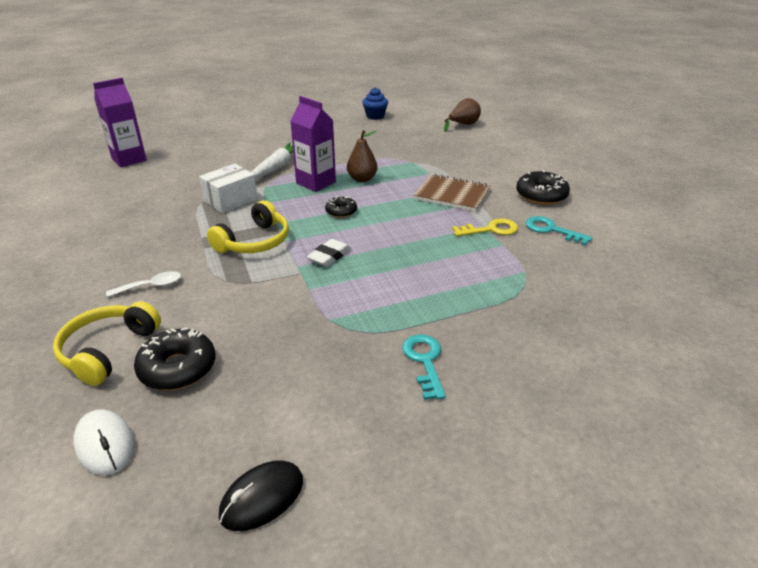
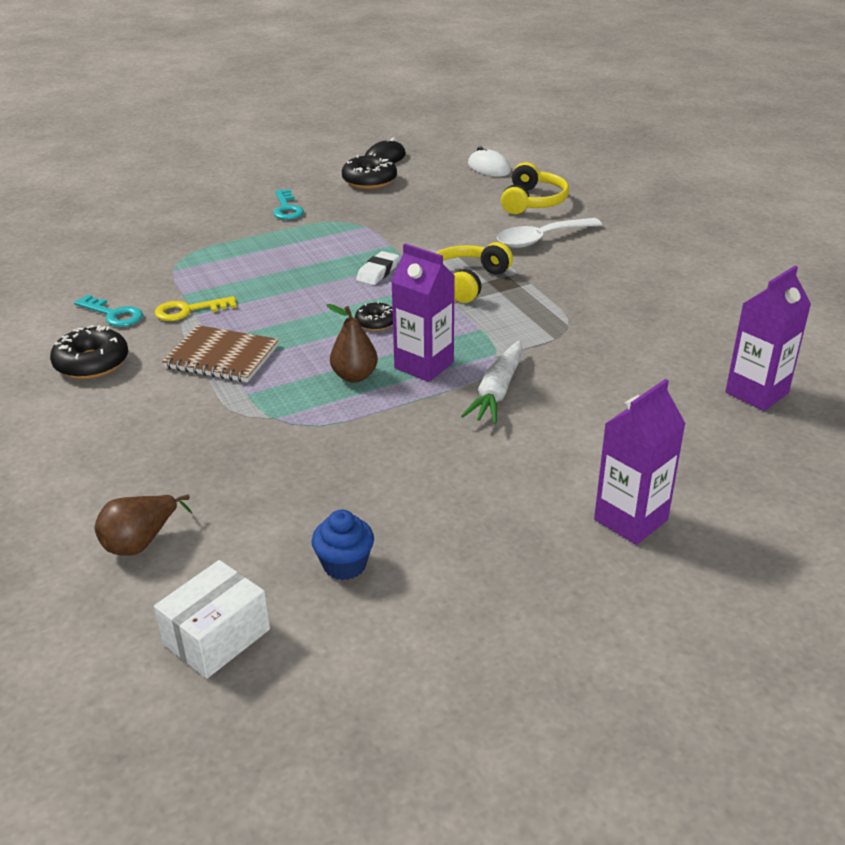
camera: 175 degrees right, 0 degrees up
(150, 286) = (541, 239): white spoon -> white spoon, size x1.74
(178, 368) = (471, 196): black donut -> black donut (369, 181)
(230, 200) = (530, 330): white box -> white box (217, 637)
(248, 122) = (630, 520): none -> purple carton

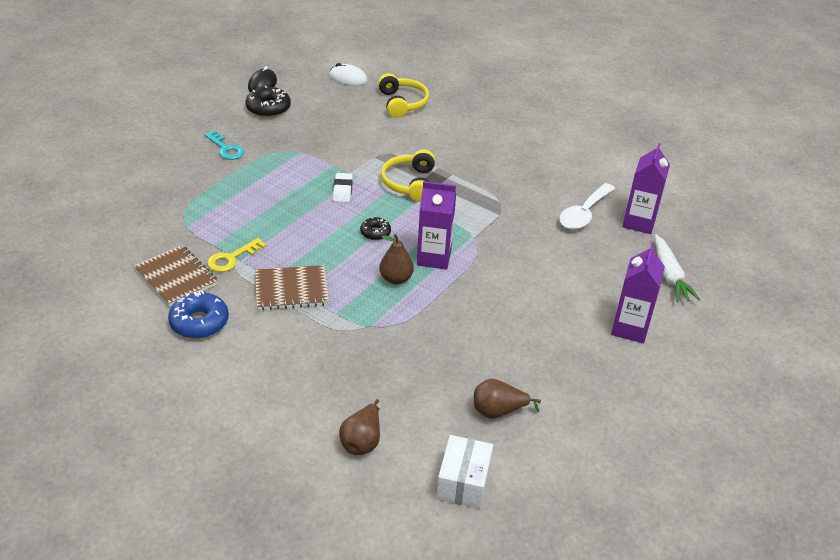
camera: 30 degrees left, 5 degrees up
(92, 363) = (199, 322): black donut -> blue donut
(113, 314) = (176, 277): turquoise key -> brown notebook
(344, 565) = (498, 411): blue cupcake -> brown pear
(497, 391) = (494, 264): white carrot -> white carrot (669, 275)
(541, 239) = (432, 135): white spoon -> white spoon (584, 213)

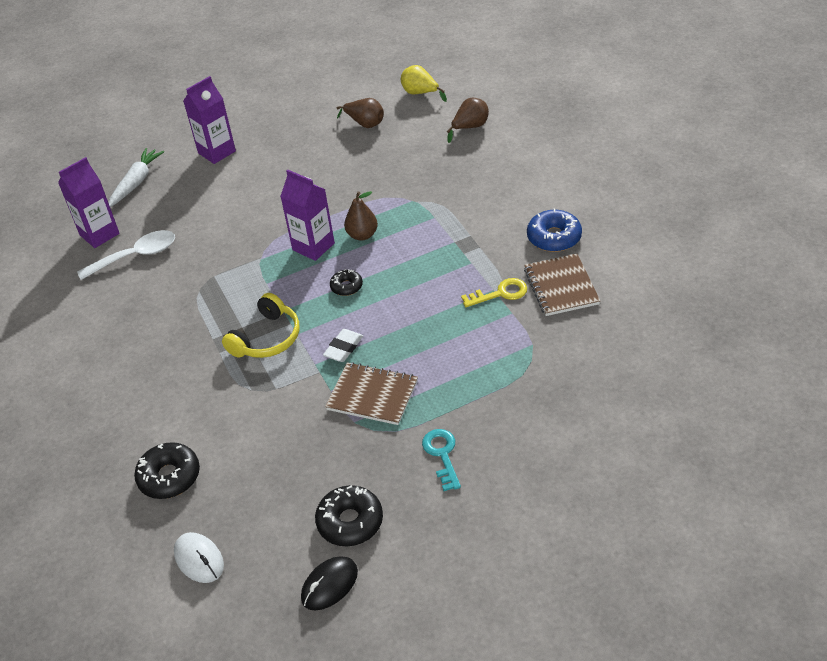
camera: 145 degrees left, 5 degrees up
(291, 290) = (460, 248): brown notebook -> brown notebook (372, 395)
(402, 103) = (169, 477): yellow headphones -> black donut
(463, 482) = (420, 93): white box -> yellow pear

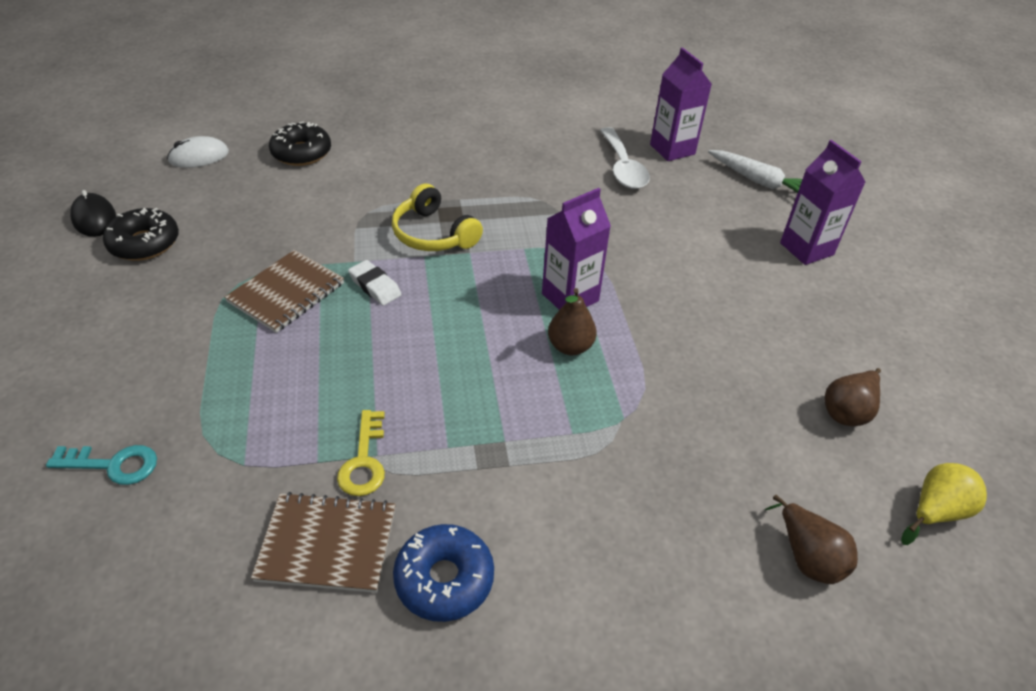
camera: 100 degrees right, 0 degrees up
(346, 286) = (477, 310): black donut -> none
(442, 455) = (156, 326): turquoise key -> turquoise key (113, 465)

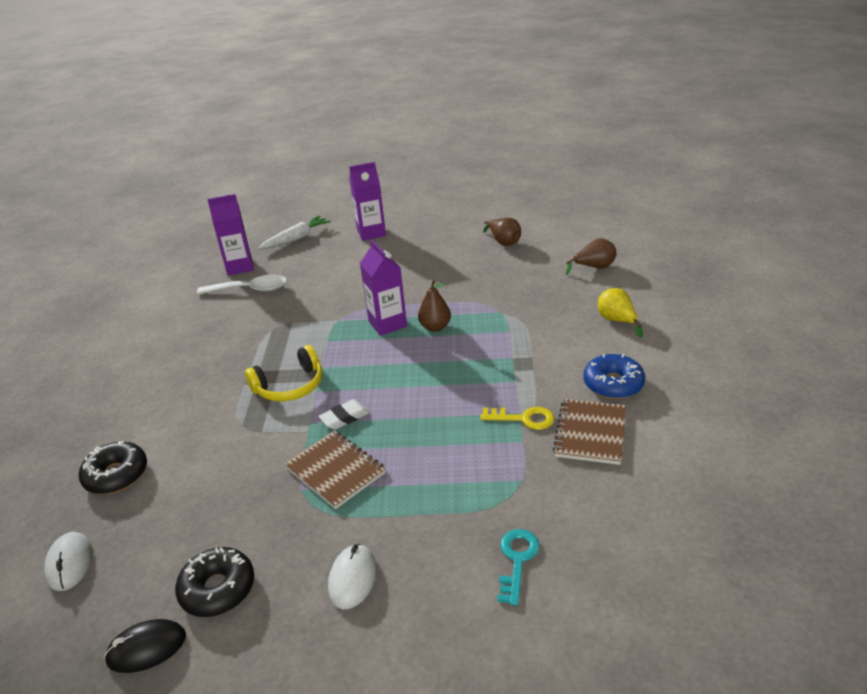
camera: 75 degrees left, 10 degrees down
(129, 329) = (352, 578): none -> white mouse
(935, 512) = (568, 231): yellow pear -> yellow pear (617, 321)

